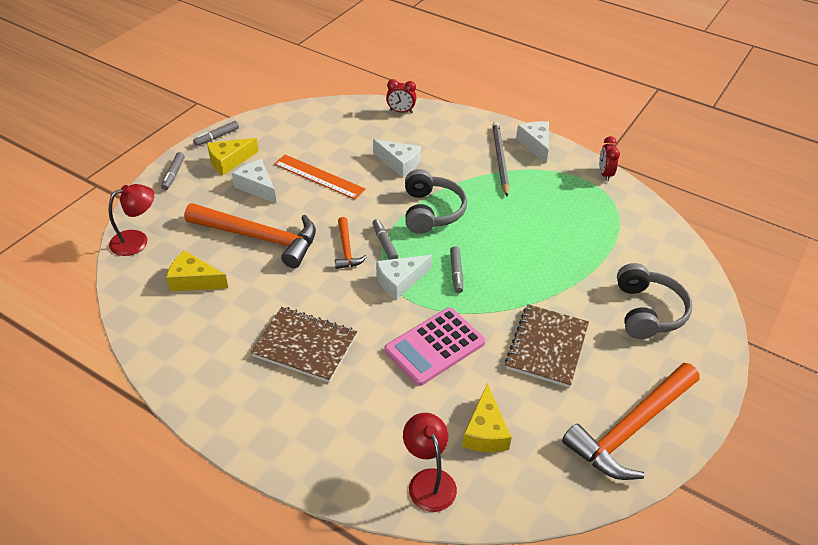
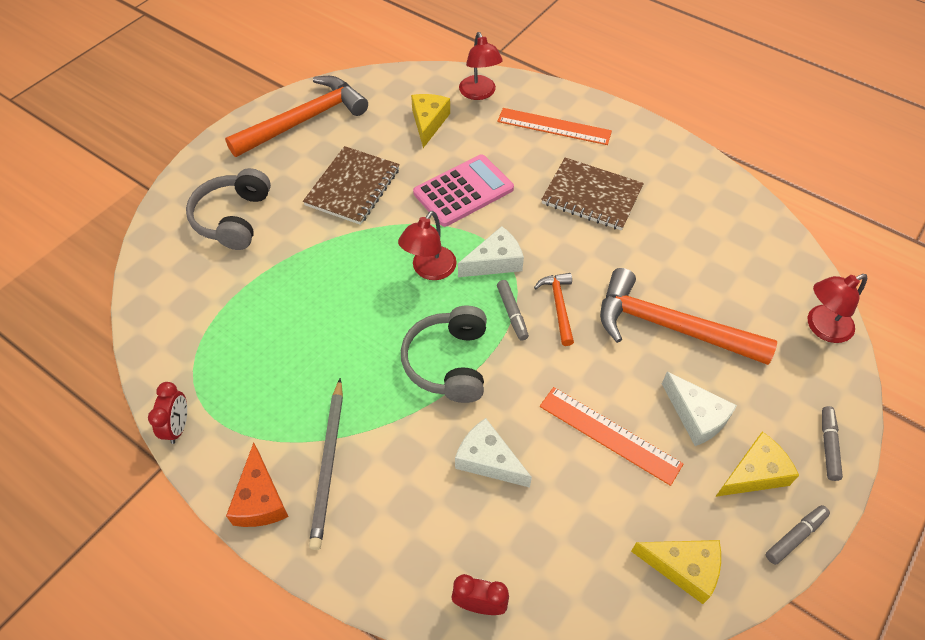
camera: 175 degrees left, 10 degrees up
(194, 280) = (729, 270): yellow cheese -> yellow cheese (683, 568)
(336, 431) = (554, 126): none -> orange ruler
(456, 273) = (429, 270): grey marker -> red lamp
(535, 145) = (260, 499): white cheese -> orange cheese

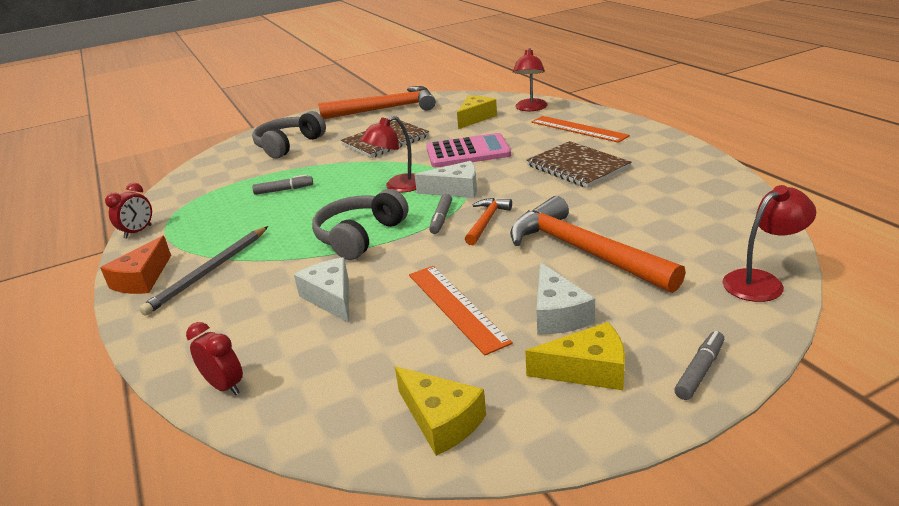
camera: 30 degrees right, 25 degrees down
(795, 536) = (595, 433): grey marker -> grey marker (284, 190)
(822, 328) = (761, 281): red lamp -> red lamp turned 150 degrees clockwise

